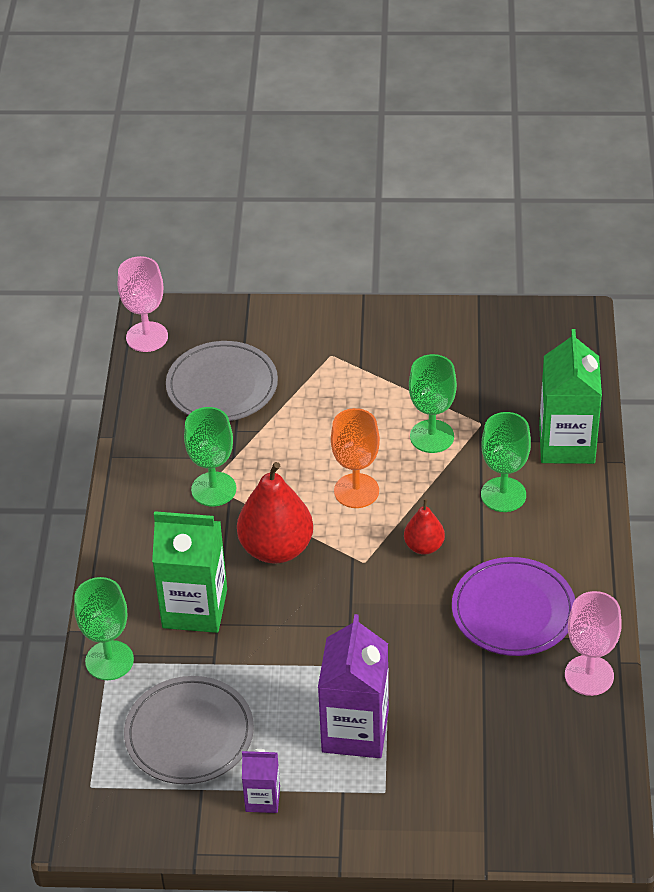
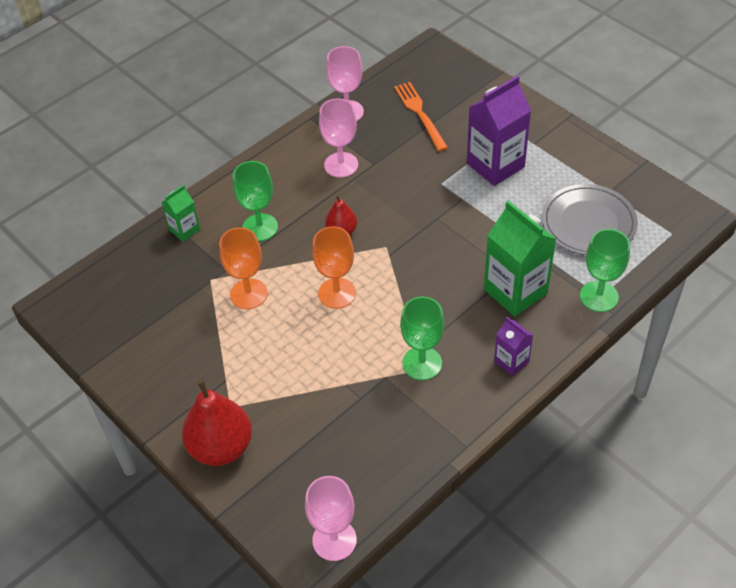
camera: 135 degrees left, 5 degrees up
(222, 386) = (329, 443): grey plate -> none
(262, 799) = (579, 166): purple carton -> purple carton (511, 361)
(276, 548) = (427, 292): red pear -> red pear (221, 447)
(432, 436) = (248, 294): green goblet -> orange goblet
(509, 734) = (420, 114): none -> orange fork
(513, 610) = (341, 165): purple plate -> pink goblet
(567, 444) = (184, 230): green carton -> green carton, size x0.52

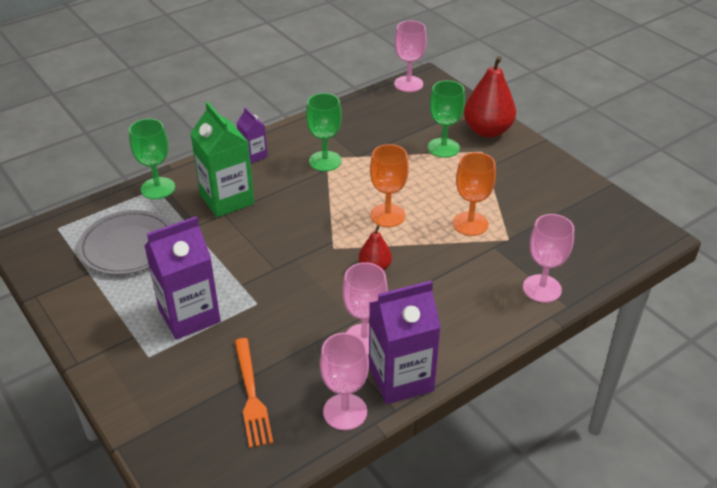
camera: 175 degrees left, 10 degrees down
(184, 230) = (542, 288): green carton -> pink goblet
(260, 227) = (460, 281): green goblet -> green goblet (443, 148)
(308, 139) = (401, 379): none -> purple carton

